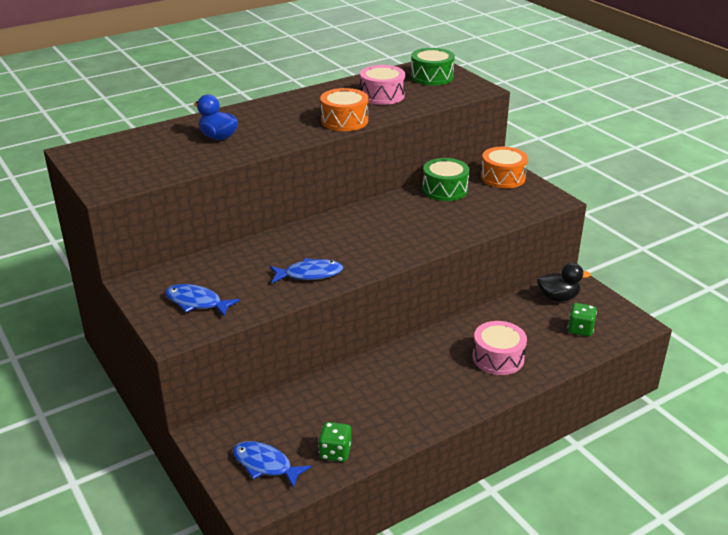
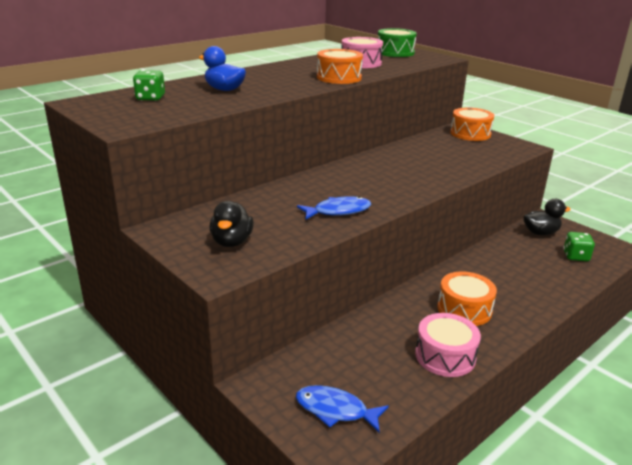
camera: 10 degrees left, 5 degrees down
(196, 302) = (232, 242): blue fish -> black duck
(335, 452) = (405, 389): green dice -> green dice (150, 98)
(428, 379) = (464, 309): none -> orange drum
(445, 189) = (426, 143): green drum -> none
(498, 358) = (518, 285): pink drum -> pink drum (445, 356)

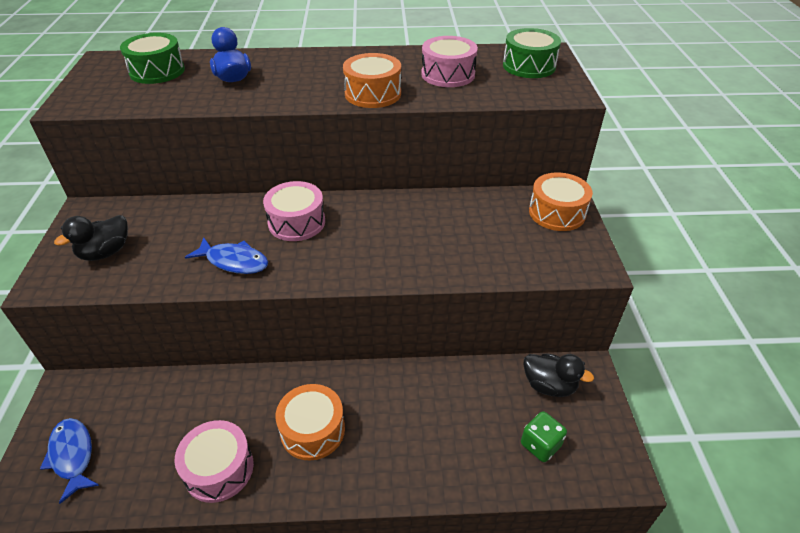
camera: 40 degrees right, 15 degrees up
(150, 98) = (157, 71): green dice -> green drum
(339, 182) = (296, 222): none -> pink drum

